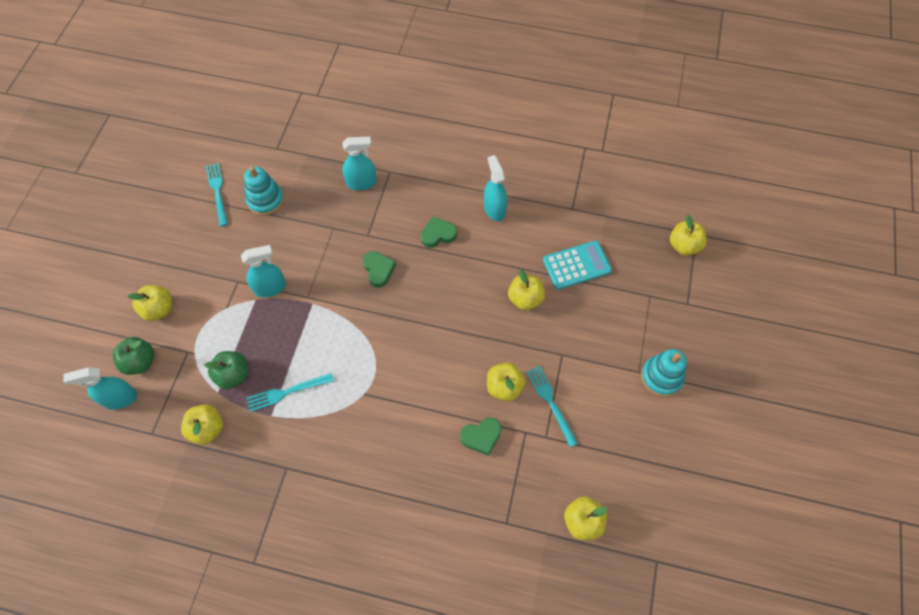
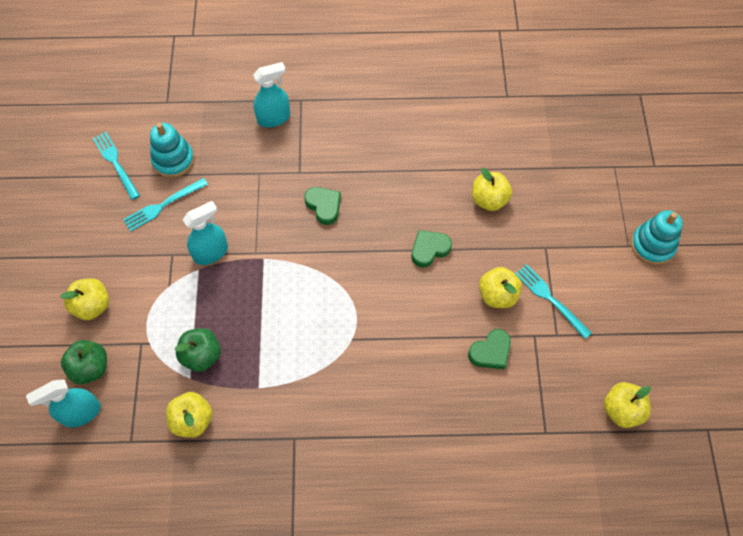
camera: 15 degrees left, 0 degrees up
(286, 392) = (267, 359): turquoise fork -> turquoise fork (162, 206)
(438, 234) = (375, 154): green heart -> green heart (429, 249)
(494, 209) = (426, 114): turquoise spray bottle -> none
(576, 265) = (530, 153): turquoise calculator -> none
(683, 246) = (631, 108): yellow apple -> none

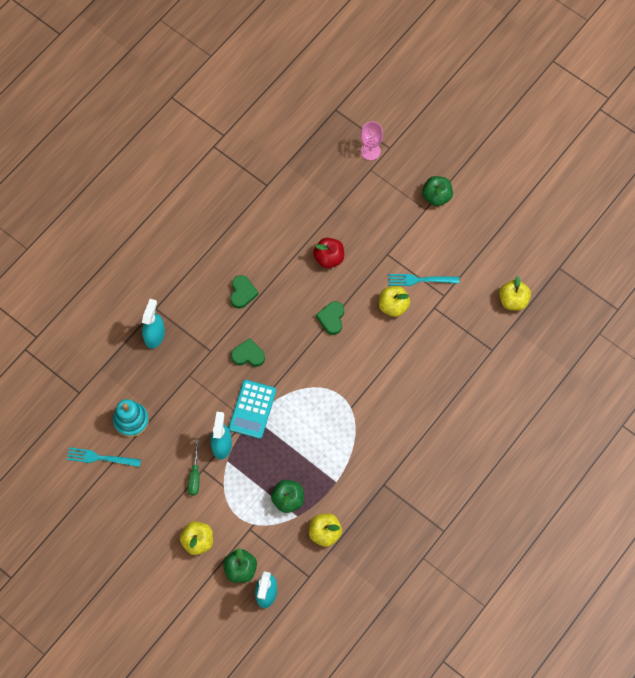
camera: 50 degrees left, 5 degrees up
(160, 252) = (195, 475): none -> green screwdriver
(162, 206) = (161, 451): turquoise fork -> none
(271, 251) = (252, 409): none -> turquoise calculator
(489, 200) = (329, 258): yellow apple -> red apple
(490, 352) = (423, 339): green heart -> green heart (242, 293)
(633, 152) = (370, 151): none -> pink goblet
(652, 245) = (436, 196): turquoise stacking toy -> green apple

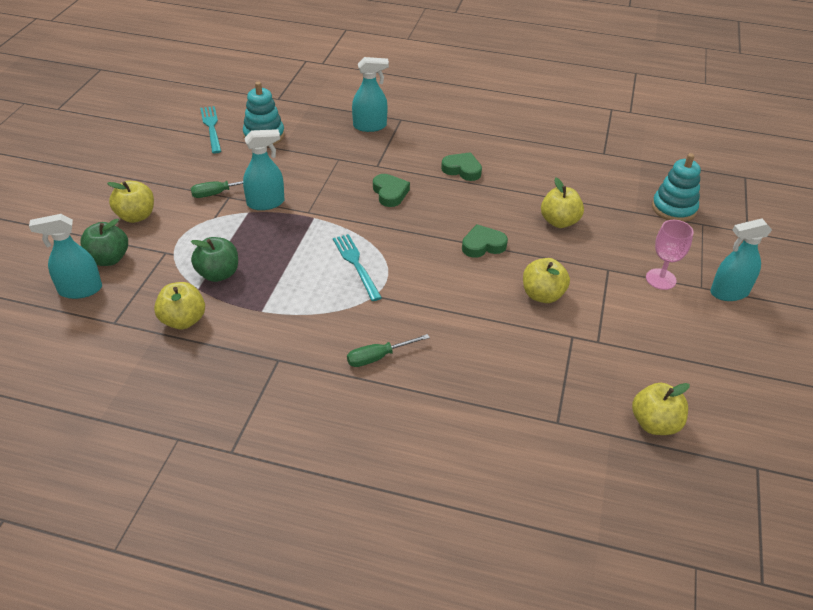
camera: 65 degrees right, 25 degrees down
(242, 293) = (462, 170): green heart -> green heart turned 135 degrees counterclockwise
(252, 409) = (324, 214): turquoise calculator -> none
(329, 258) = (559, 221): red apple -> yellow apple
(347, 177) = (674, 208): none -> turquoise stacking toy
(370, 151) = (726, 217): pink goblet -> pink goblet (660, 279)
(405, 425) = (378, 357): none -> green screwdriver
(419, 280) = (599, 310): turquoise fork -> turquoise fork (355, 264)
(436, 196) = (729, 292): green apple -> turquoise spray bottle

